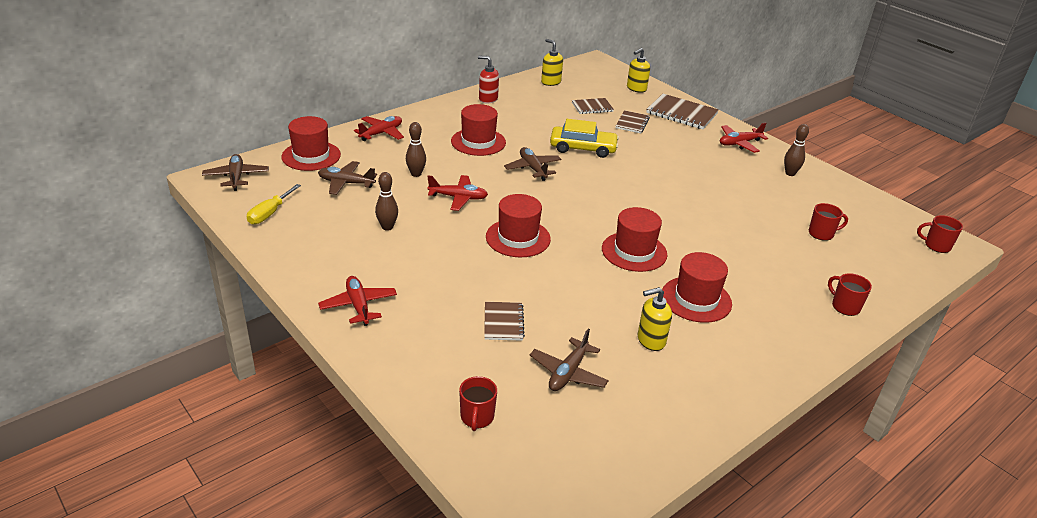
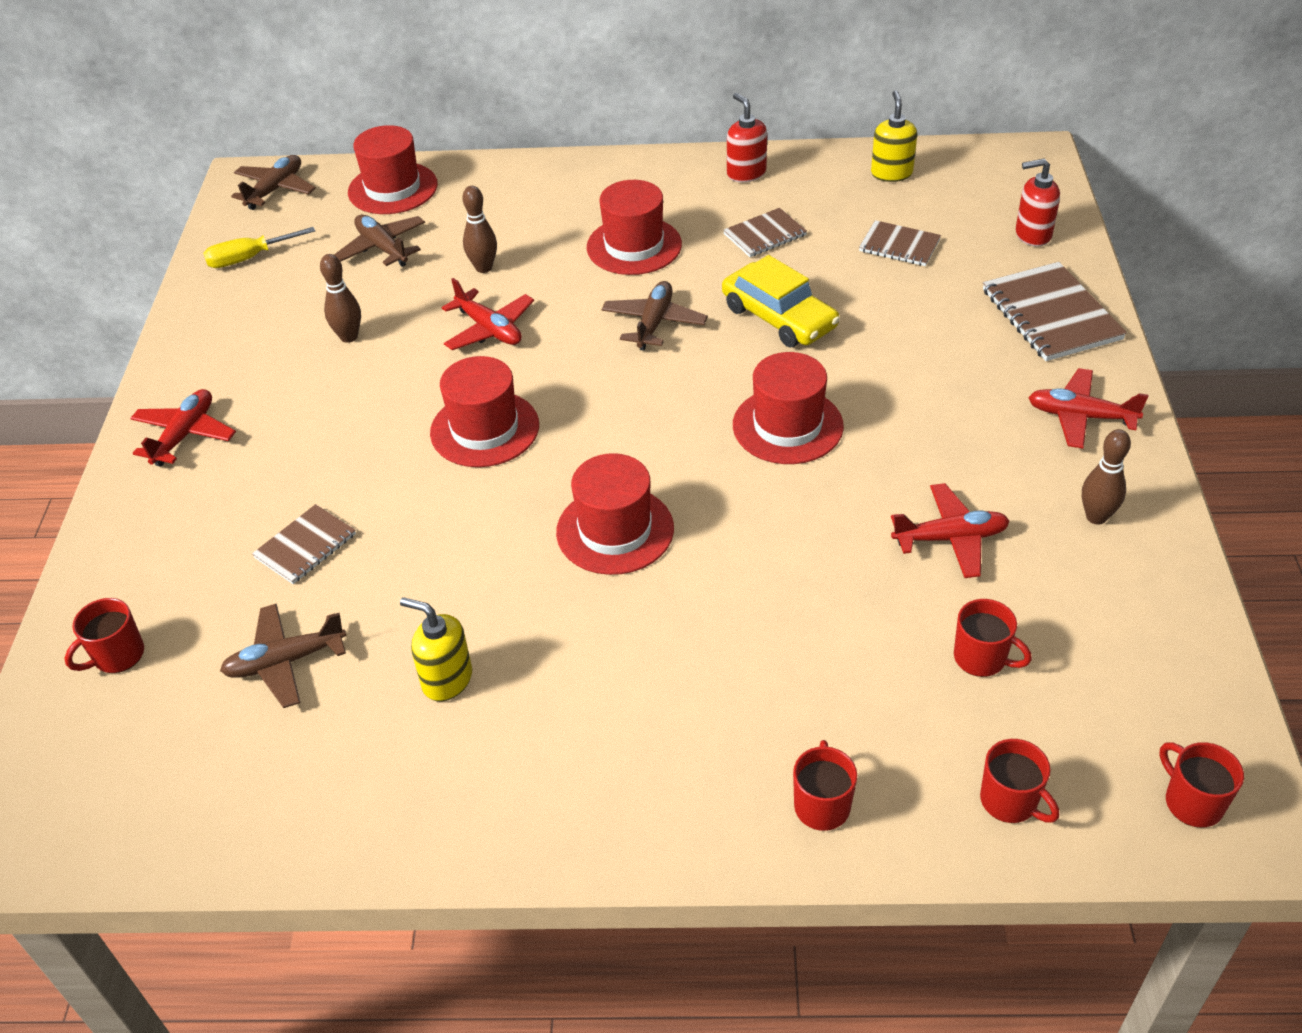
camera: 45 degrees right, 10 degrees up
(381, 133) = (521, 183): red plane -> red plane (950, 538)
(632, 123) = (929, 301): brown notebook -> brown notebook (765, 235)
(636, 88) = (1032, 235): yellow soap dispenser -> red soap dispenser
(696, 299) = (598, 655): red hat -> red hat (787, 426)
(893, 273) = (1010, 801): none -> red mug

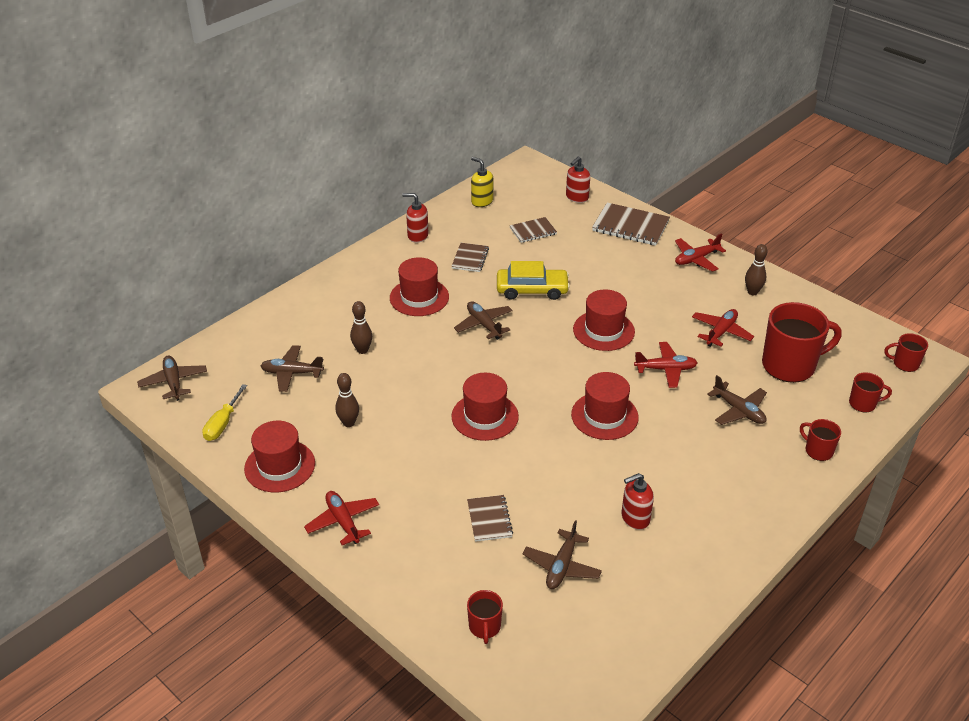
camera: 50 degrees left, 5 degrees down
(393, 188) = (245, 342): red hat -> red hat (280, 466)
(446, 679) = (635, 518): yellow soap dispenser -> red soap dispenser
(489, 329) = (413, 375): red plane -> red plane (665, 369)
(799, 659) = (739, 410): none -> brown plane
(981, 658) = (790, 365): red mug -> red mug, size x2.06

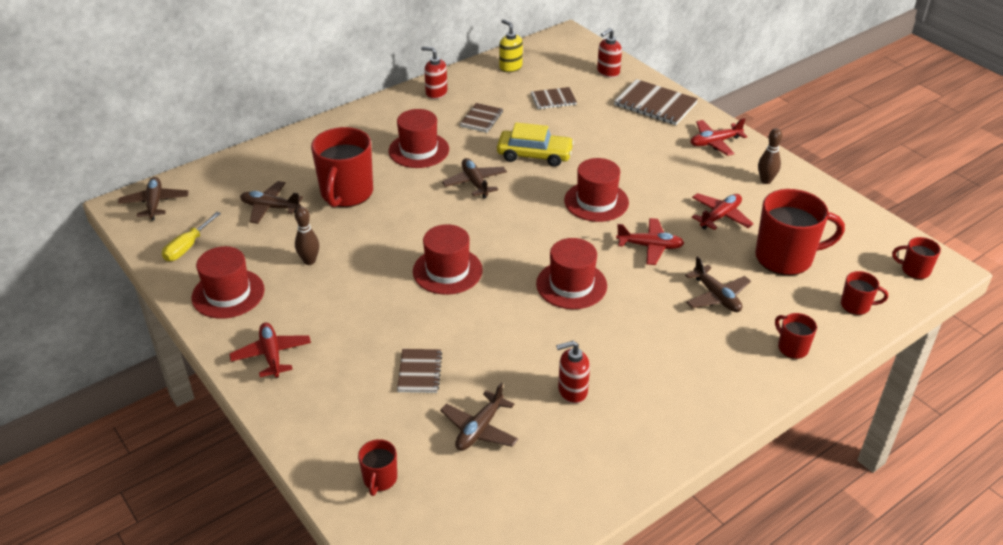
camera: 10 degrees right, 0 degrees up
(362, 350) = (346, 194): brown bowling pin -> red mug

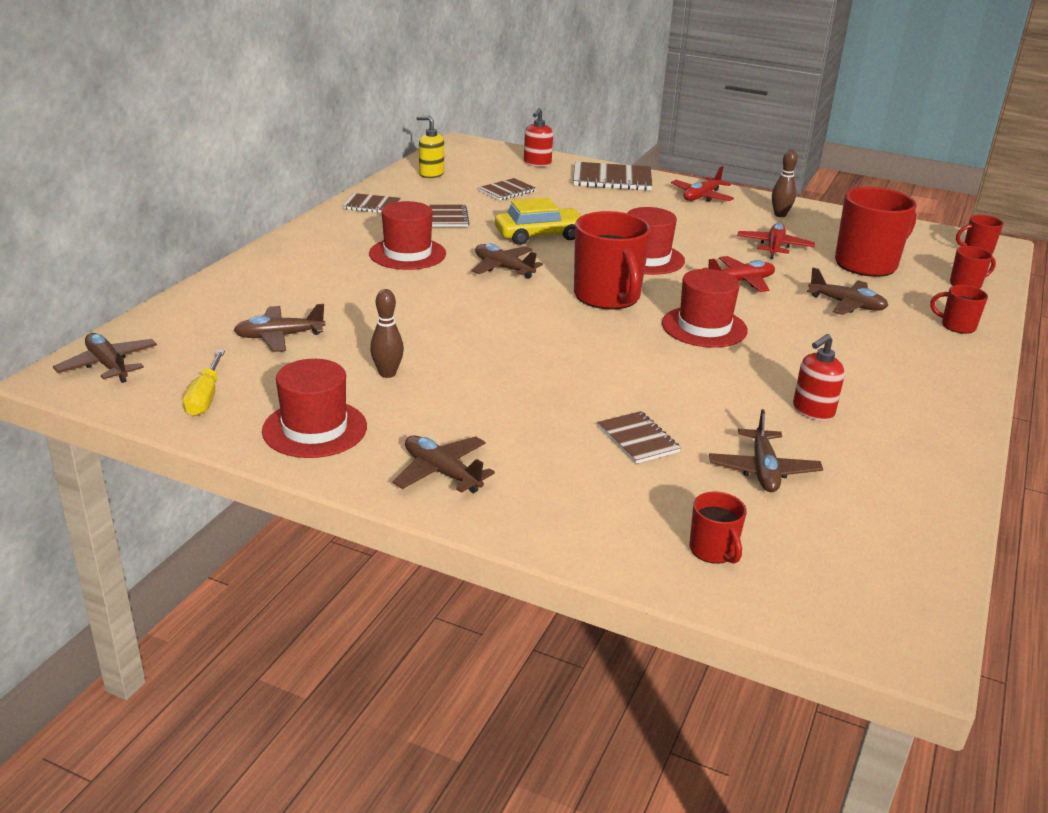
camera: 30 degrees left, 10 degrees down
(272, 355) = (442, 472): red plane -> brown plane
(346, 194) = (364, 305): red mug -> red mug (607, 297)
(436, 93) = (372, 205): red soap dispenser -> brown notebook
(447, 271) = (561, 345): red hat -> none

